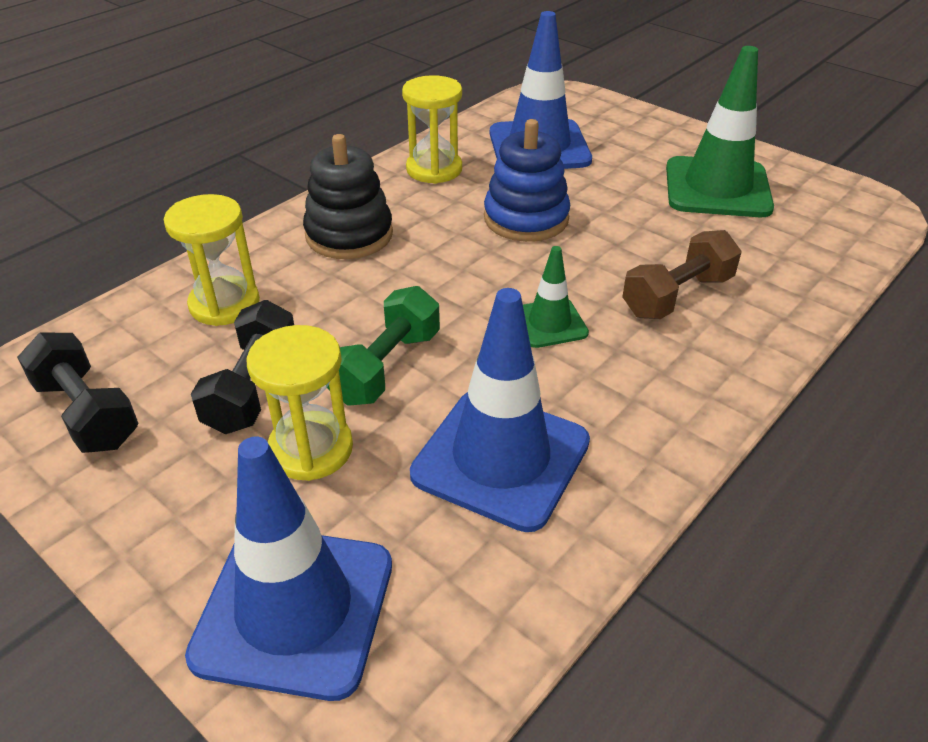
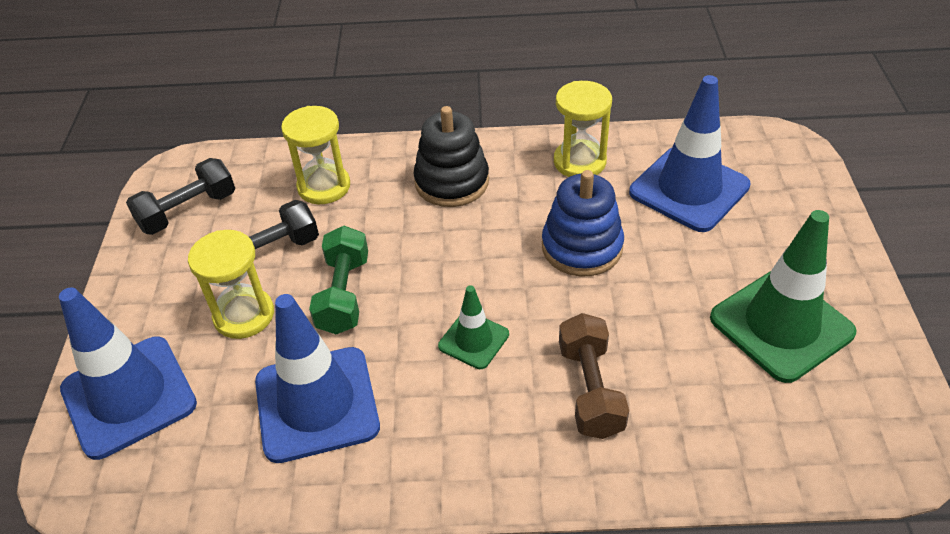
camera: 50 degrees right, 5 degrees up
(87, 413) = (188, 211): black dumbbell -> black dumbbell turned 45 degrees clockwise
(386, 367) = (343, 294): green dumbbell -> green dumbbell turned 75 degrees counterclockwise
(677, 296) = (590, 390): brown dumbbell -> brown dumbbell turned 75 degrees clockwise

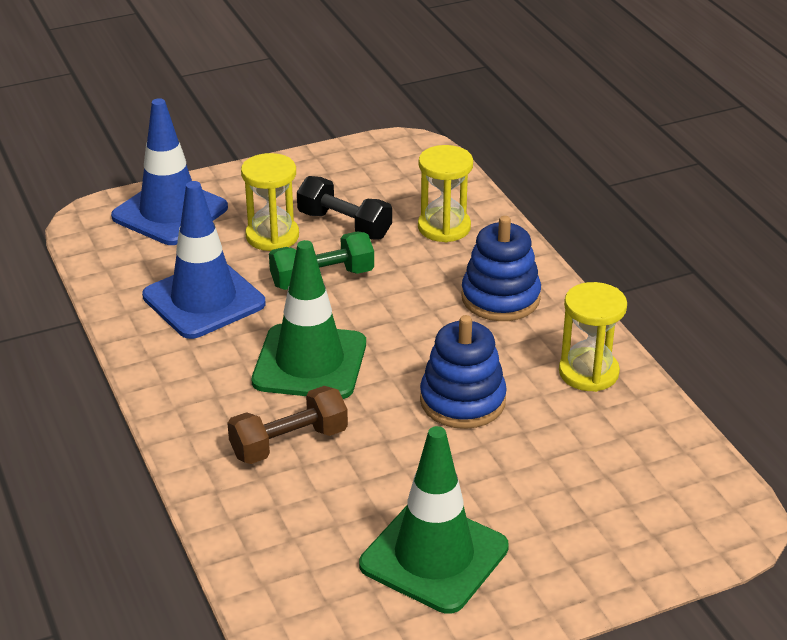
camera: 65 degrees right, 10 degrees down
(188, 211) = (368, 169): black dumbbell -> none
(452, 182) = (500, 298): black stacking toy -> blue stacking toy
(473, 340) = (310, 363): green traffic cone -> green traffic cone, size x1.92
(689, 189) = (599, 459): blue traffic cone -> none

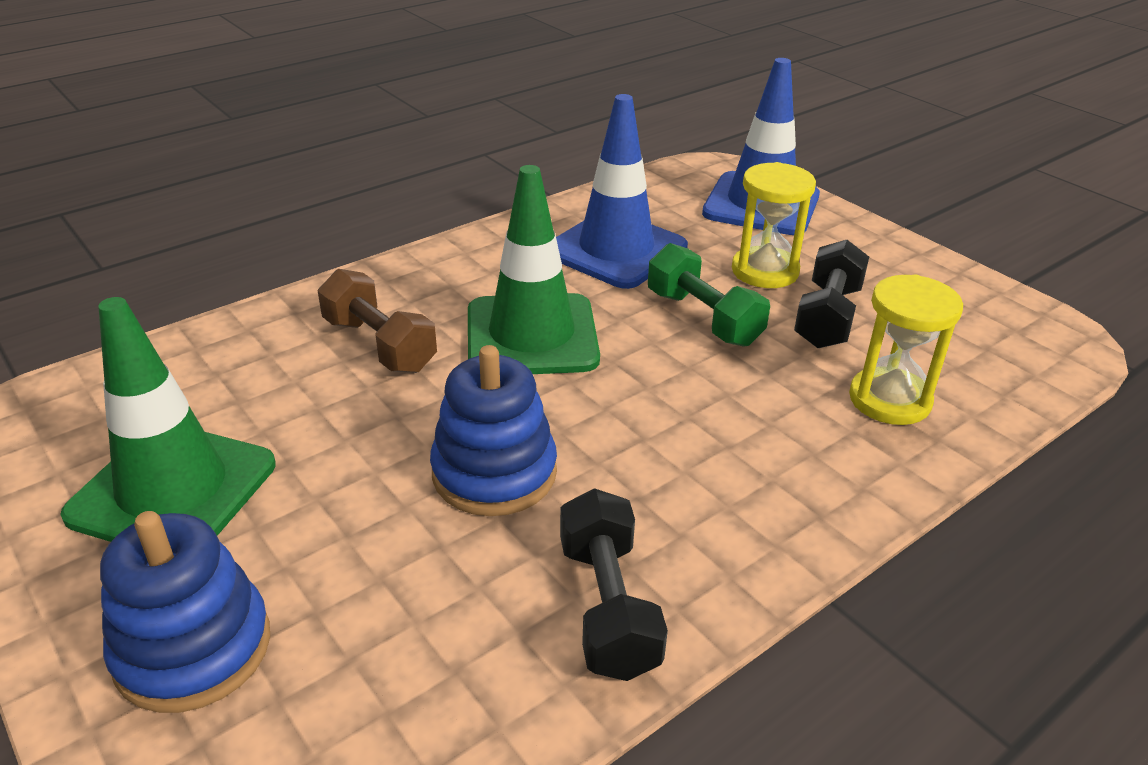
camera: 75 degrees right, 0 degrees up
(500, 298) = (752, 479): blue stacking toy -> blue stacking toy (193, 648)
(588, 372) = (608, 607): yellow hourglass -> black dumbbell

